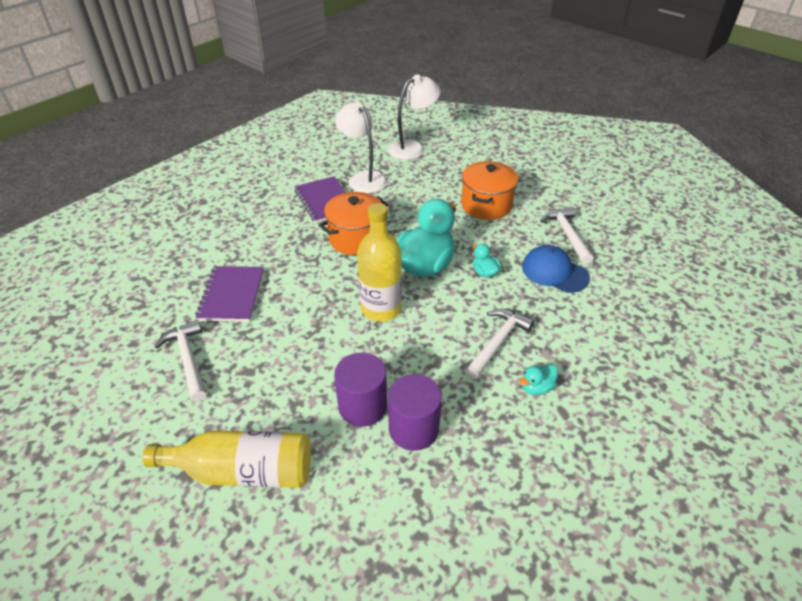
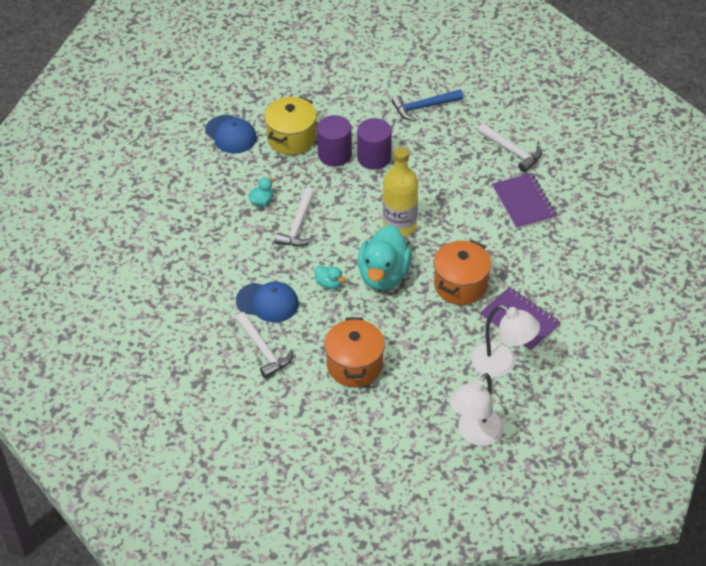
camera: 160 degrees right, 5 degrees up
(243, 471) = (424, 107): yellow bottle -> blue hammer
(466, 480) = (291, 138): none -> yellow pot
(563, 522) = (231, 134): none -> blue cap

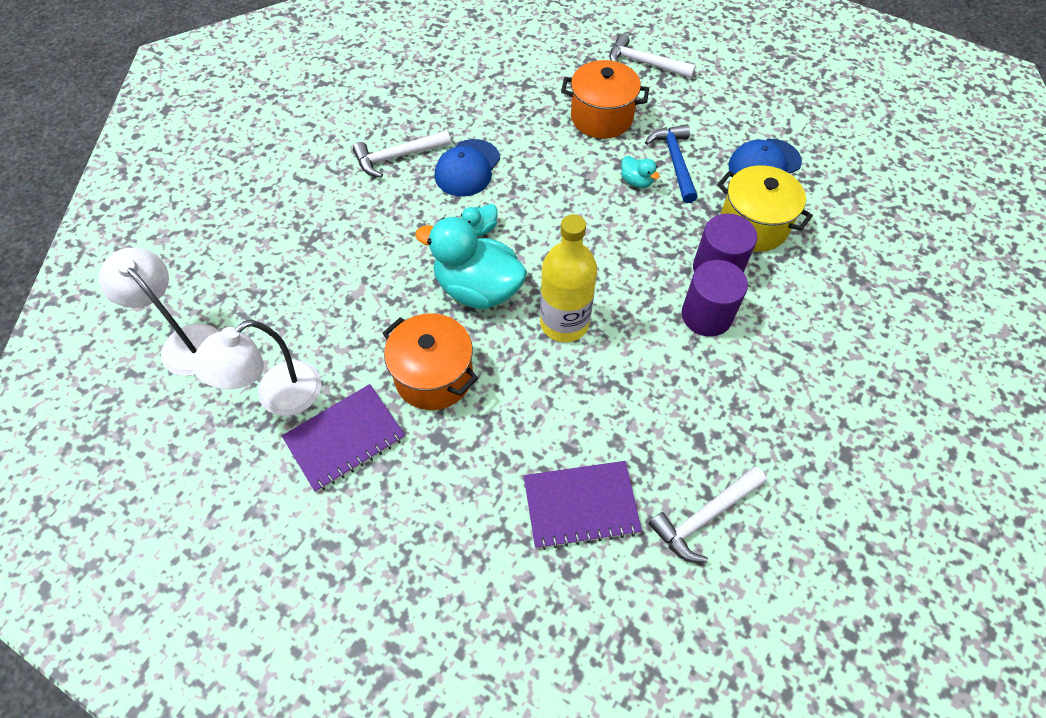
camera: 100 degrees right, 10 degrees up
(298, 225) = (587, 212): white hammer -> white hammer (644, 63)
(354, 365) = (342, 236): orange pot -> orange pot (601, 117)
(424, 107) = (819, 402): blue hammer -> blue hammer (675, 162)

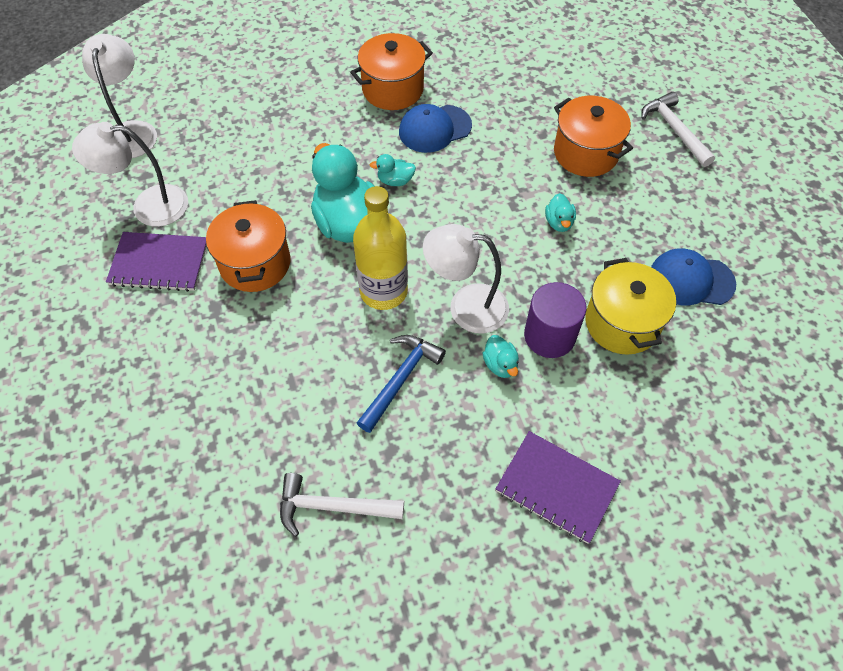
camera: 40 degrees right, 0 degrees up
(398, 157) = (393, 89): white hammer -> orange pot
(581, 505) = (257, 426): purple notebook -> purple notebook (557, 487)
(637, 290) = (466, 306): none -> white lamp
(675, 162) = (610, 227): blue hammer -> blue hammer (400, 379)
(706, 315) = (500, 364): purple cylinder -> turquoise duck

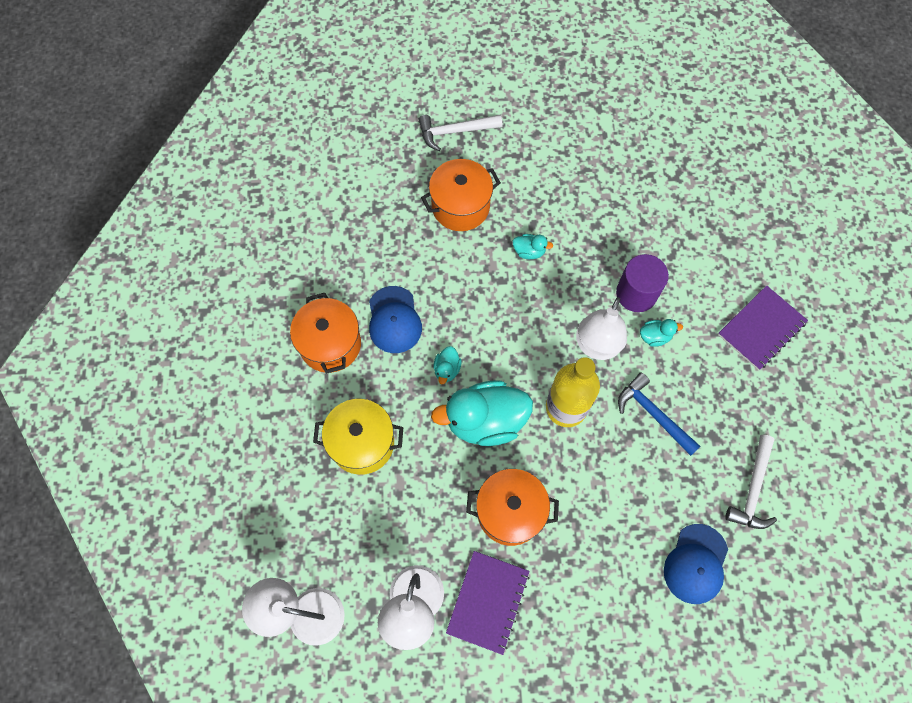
camera: 75 degrees left, 10 degrees up
(622, 323) = (636, 239): yellow pot -> yellow pot (362, 443)
(691, 280) = (608, 178): blue cap -> blue cap (696, 564)

